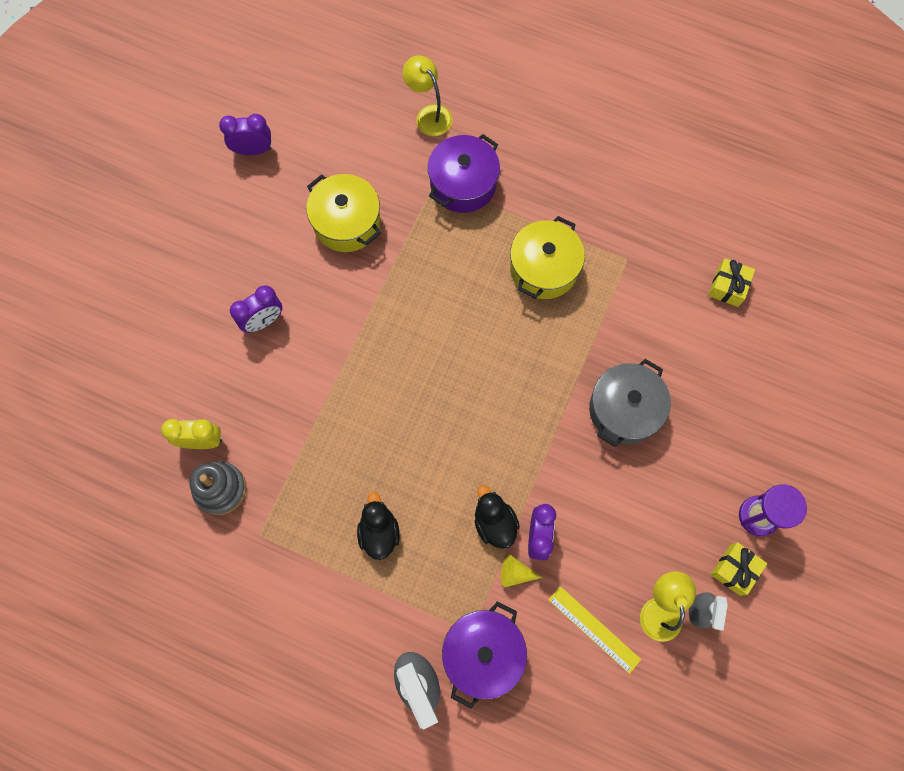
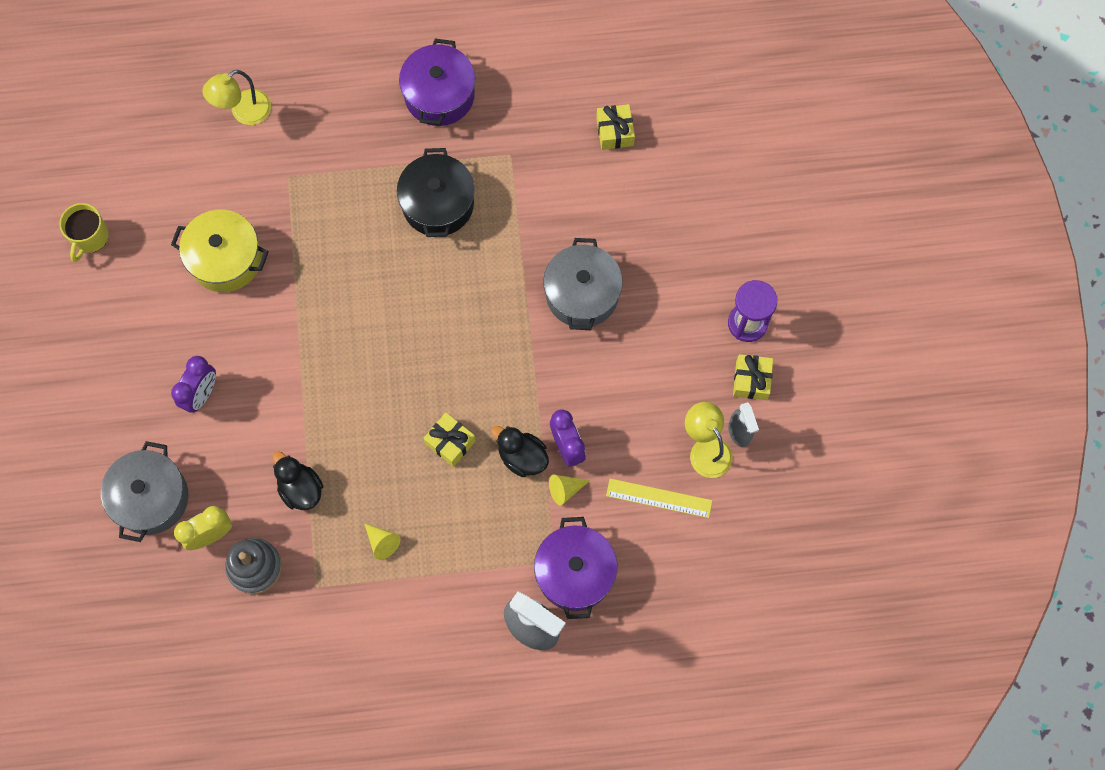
camera: 30 degrees left, 0 degrees up
(174, 383) = (151, 498): none -> grey pot
(253, 150) = (90, 237): purple clock -> yellow mug
(335, 529) = (382, 542): none -> yellow cone
(379, 532) = (423, 522): black duck -> black duck (300, 488)
(429, 115) = (244, 112): yellow lamp -> yellow lamp turned 60 degrees counterclockwise
(440, 475) = (450, 442): none -> yellow gift
(463, 184) = (316, 163): purple pot -> purple pot (439, 95)
(543, 268) = (438, 204): yellow pot -> black pot

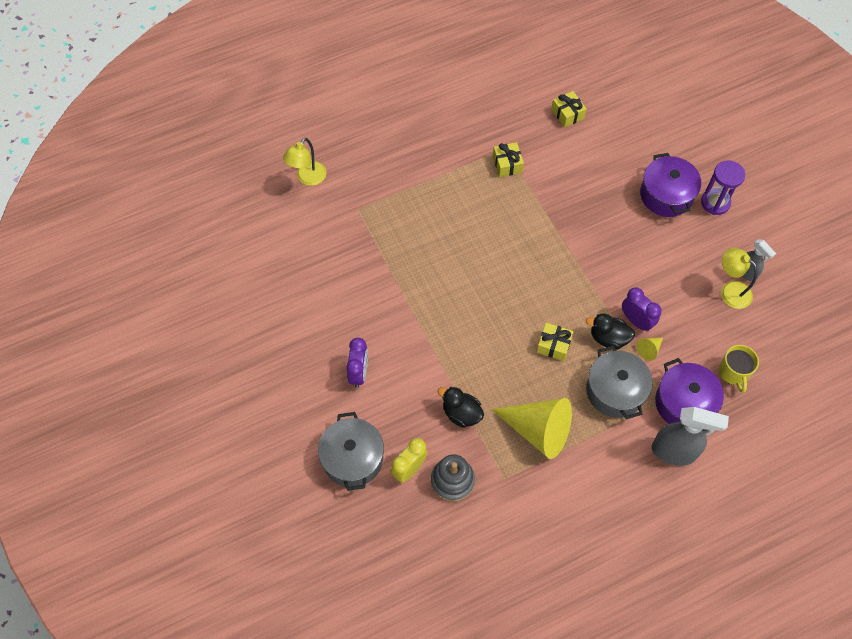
camera: 20 degrees left, 10 degrees down
(90, 237) = (230, 293): yellow mug -> yellow mug (733, 372)
(226, 259) = (336, 276): yellow pot -> none
(382, 542) = (538, 430): yellow cone -> yellow cone, size x2.43
(438, 204) = (470, 194): black pot -> none
(439, 95) = (439, 127): purple pot -> purple pot (666, 195)
(582, 294) = (596, 220): grey pot -> grey pot (615, 391)
(659, 498) = (715, 333): yellow ruler -> none
(751, 380) = (737, 237): yellow gift -> yellow gift (507, 164)

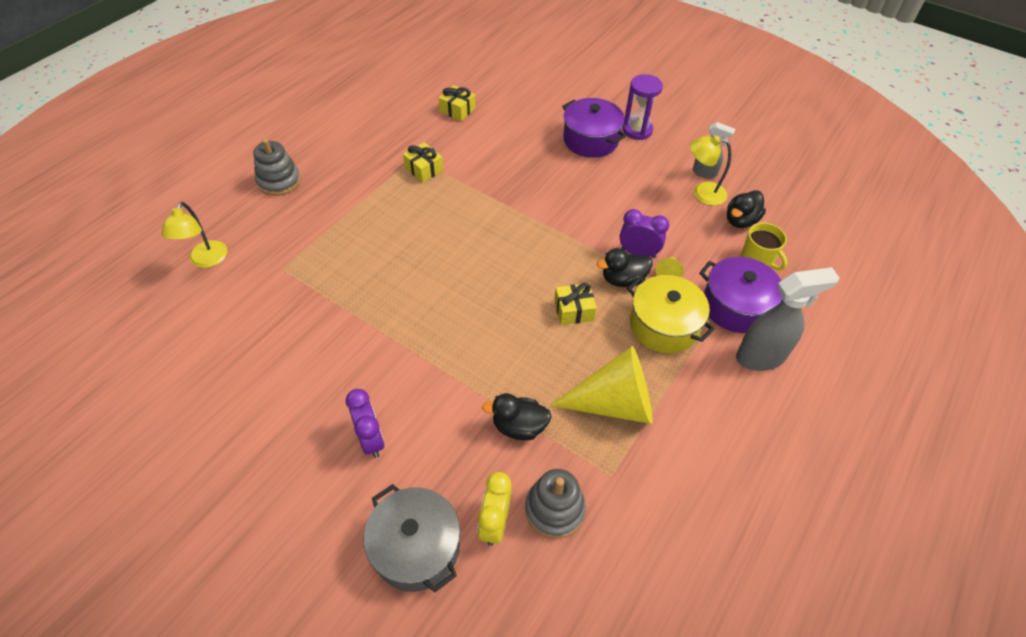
camera: 30 degrees left, 10 degrees down
(389, 127) = (279, 181): none -> grey stacking toy
(615, 391) = (663, 325): grey pot -> yellow pot
(745, 332) = (740, 220): none -> black duck

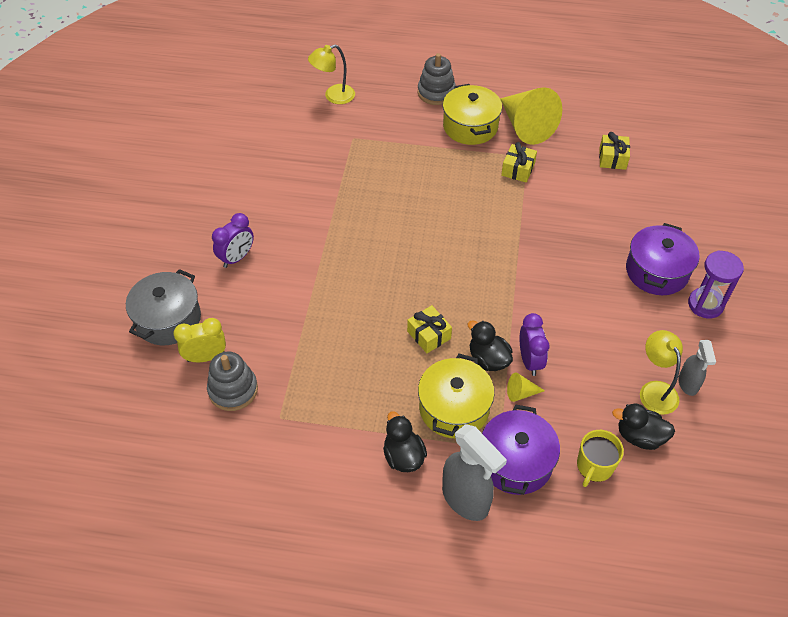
camera: 65 degrees right, 0 degrees up
(345, 177) = (470, 126): none -> yellow pot
(519, 426) = (292, 340): black duck -> black duck (403, 456)
(613, 403) = (348, 396): yellow cone -> yellow cone (525, 126)

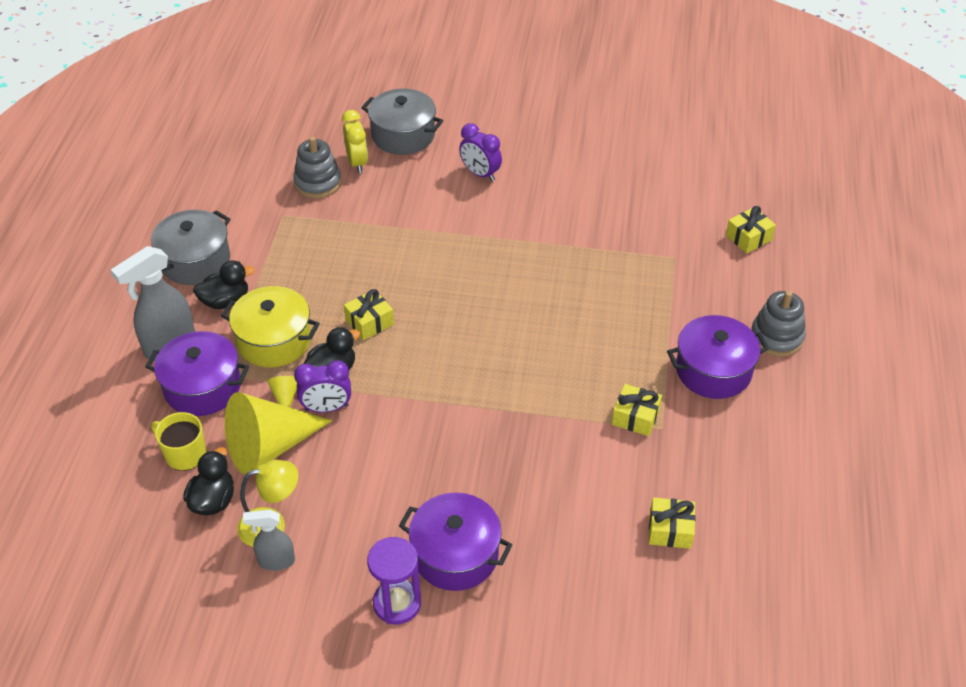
camera: 90 degrees right, 5 degrees down
(333, 96) = (748, 238): yellow lamp -> yellow gift
(345, 493) = (195, 261): none -> grey pot
(470, 126) = (713, 370): yellow pot -> purple pot
(525, 126) = (724, 431): yellow cone -> yellow cone (269, 446)

